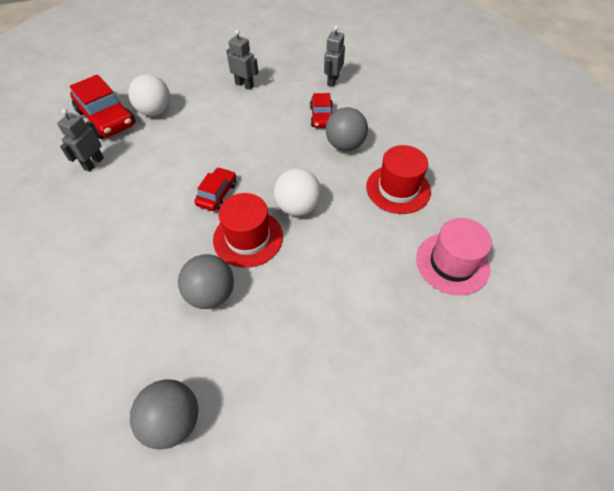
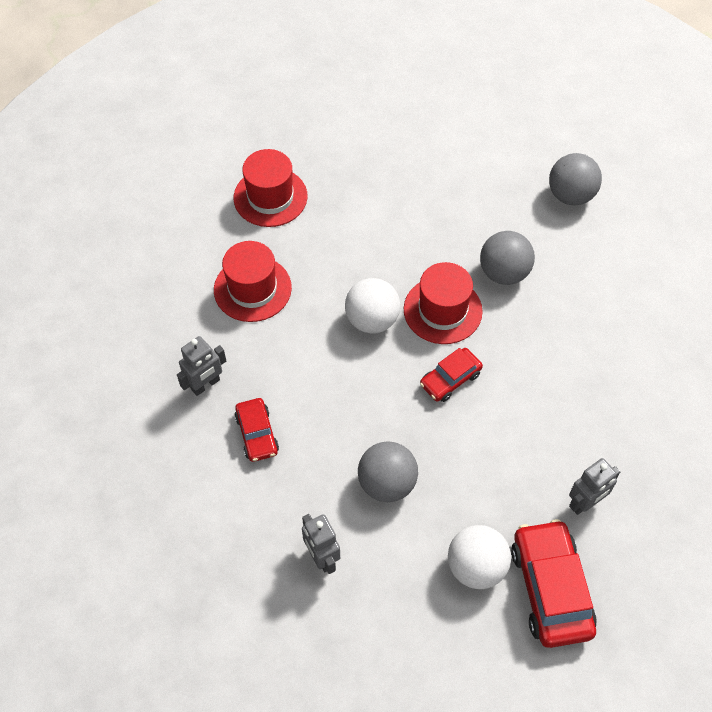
camera: 150 degrees left, 5 degrees up
(321, 117) = (257, 434): red car -> red car turned 135 degrees clockwise
(332, 81) = (191, 496): grey robot -> grey robot (205, 385)
(345, 145) = (262, 374): grey ball -> grey ball (387, 483)
(452, 263) = (270, 197): pink hat -> red hat

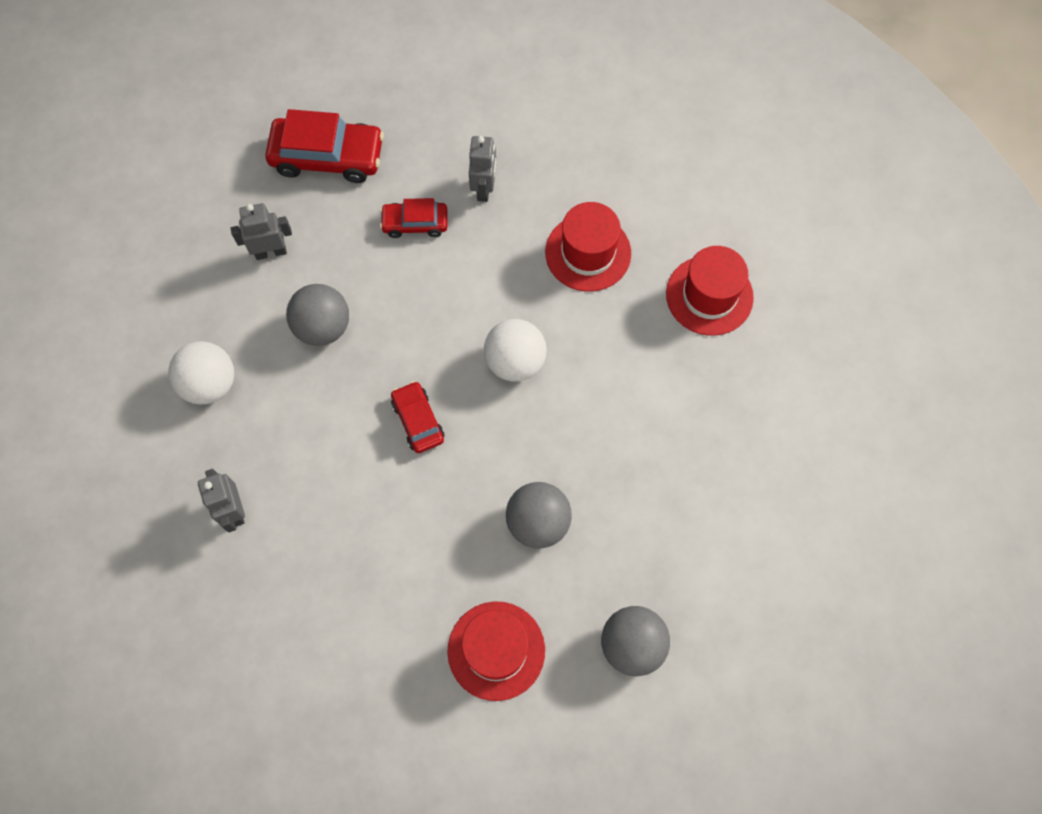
camera: 105 degrees right, 10 degrees up
(205, 385) = (484, 188): grey robot -> grey robot turned 150 degrees counterclockwise
(442, 310) = (506, 438): red hat -> red hat (496, 650)
(550, 588) = (162, 445): red car -> red car (327, 156)

